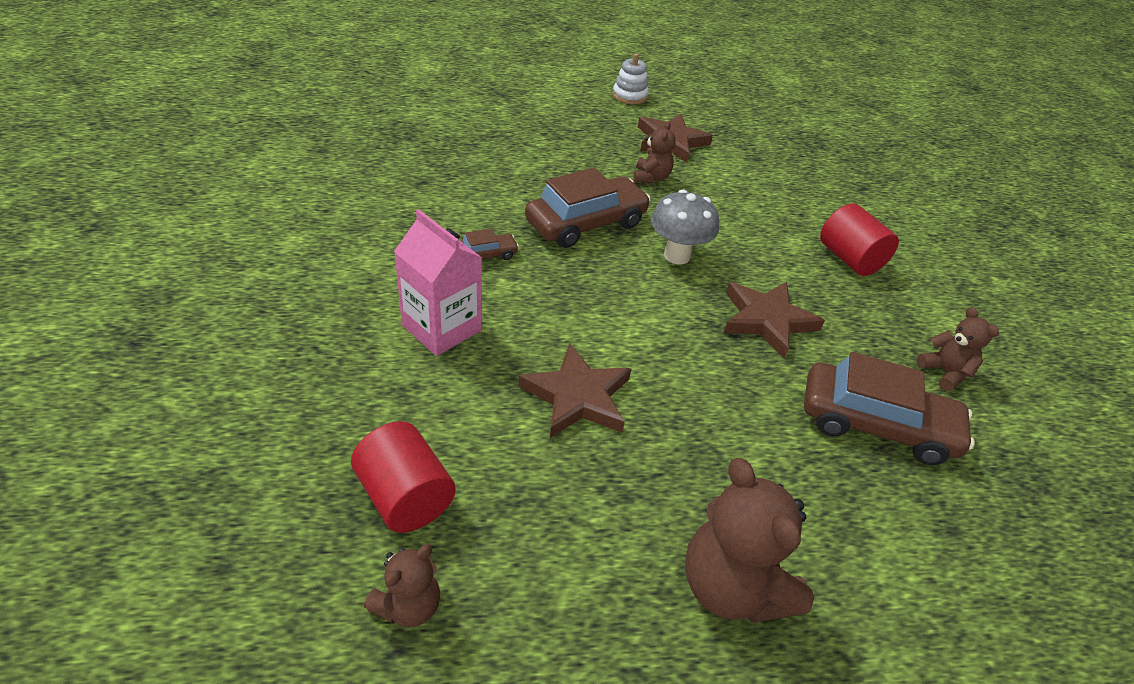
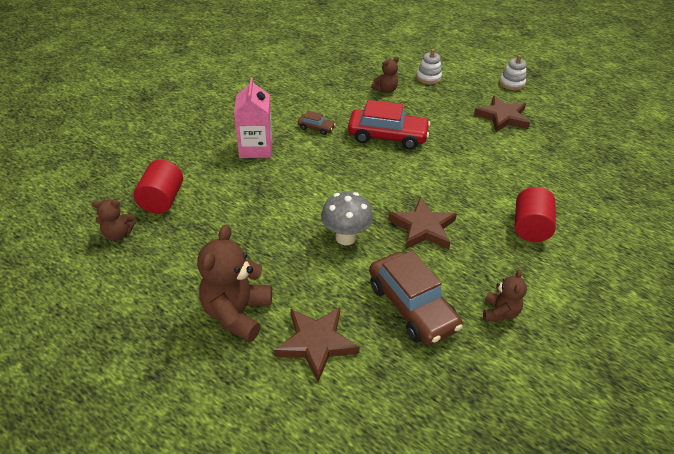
camera: 45 degrees right, 0 degrees up
(534, 123) = (428, 78): none -> white stacking toy
(577, 396) = (275, 205): brown star -> brown star (316, 343)
(586, 223) = (387, 136): brown car -> red car
(651, 178) = (459, 130): brown teddy bear -> brown teddy bear (385, 90)
(677, 255) = (416, 174): grey mushroom -> grey mushroom (345, 238)

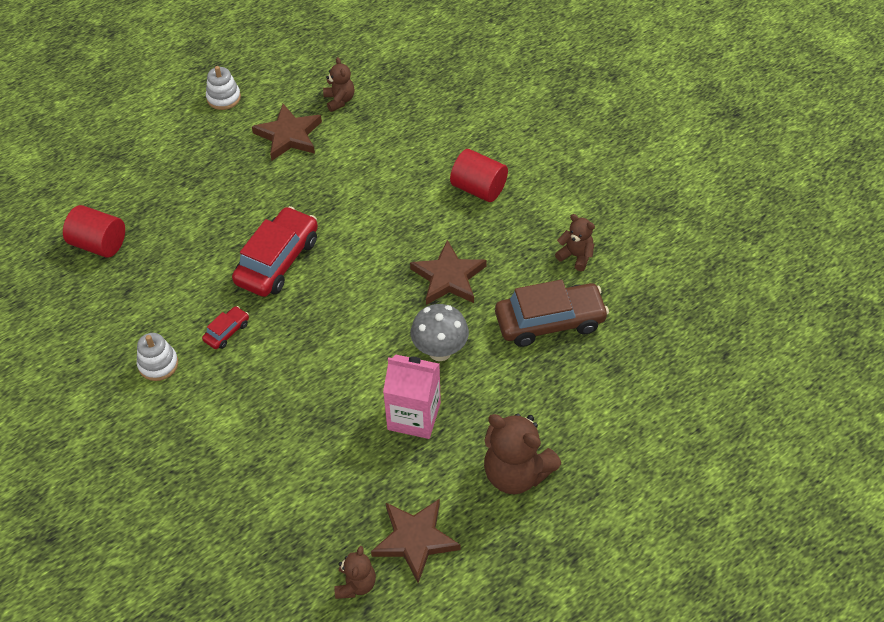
camera: 70 degrees left, 10 degrees up
(162, 200) = (308, 530): red cylinder -> red cylinder (99, 244)
(256, 148) = (242, 408): pink carton -> pink carton (414, 416)
(316, 128) = (227, 332): brown car -> red car
(316, 343) = (571, 411): brown star -> brown star (415, 540)
(385, 90) = (174, 232): brown teddy bear -> brown teddy bear (339, 100)
(428, 78) = (167, 176): white stacking toy -> white stacking toy (158, 364)

